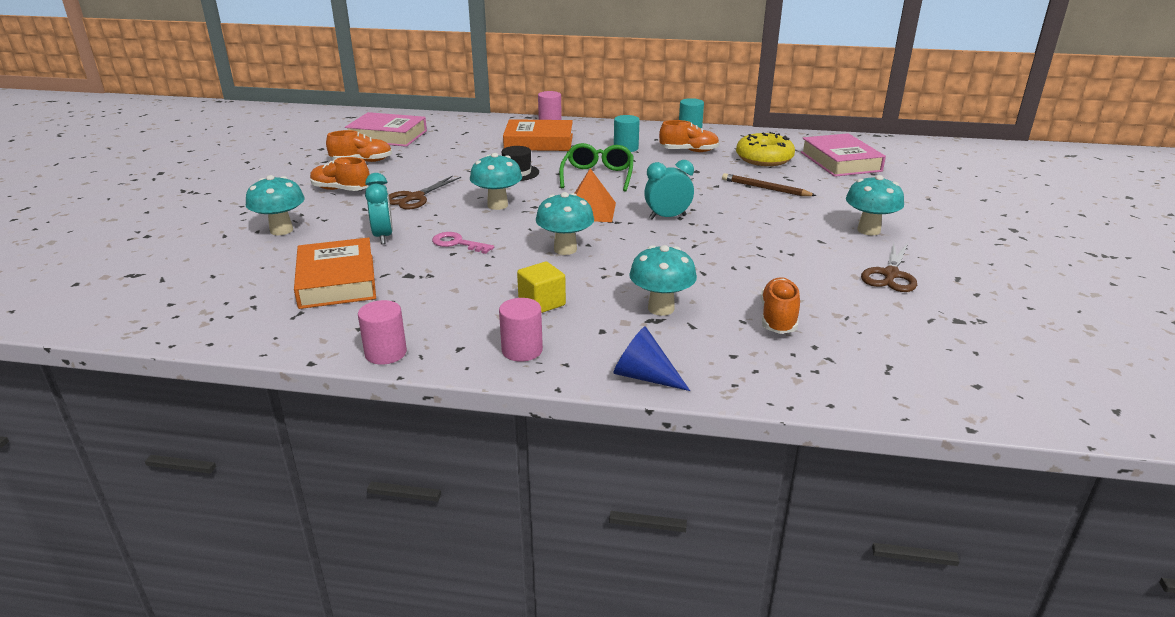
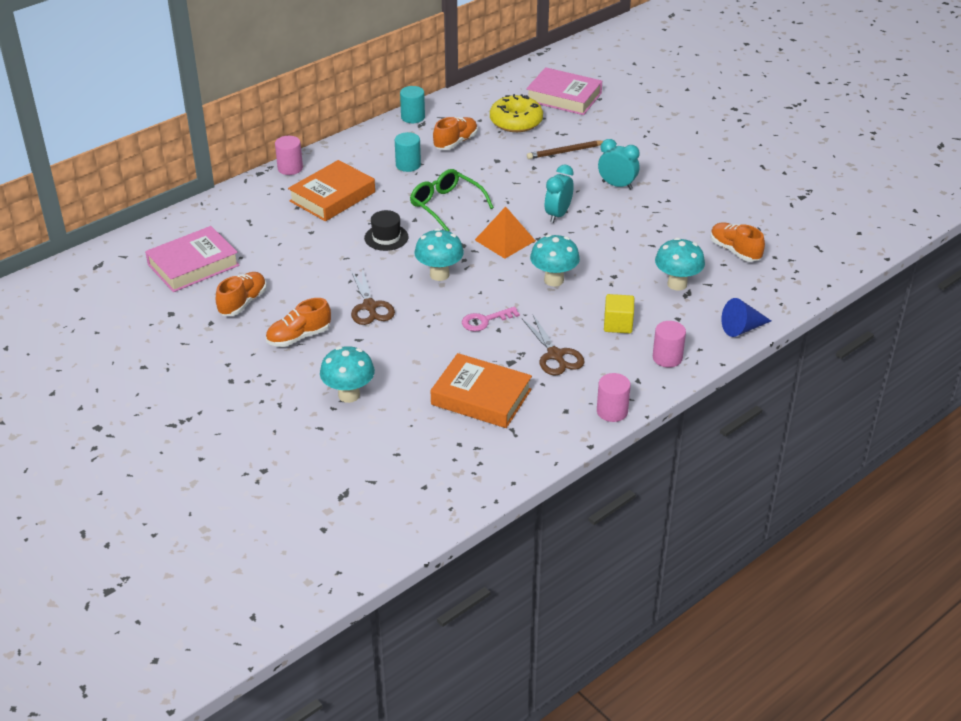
camera: 50 degrees left, 10 degrees up
(383, 236) = (428, 349): turquoise clock -> turquoise clock (617, 185)
(868, 230) = (674, 155): turquoise mushroom -> none
(890, 275) = (733, 184): brown scissors -> brown scissors (555, 355)

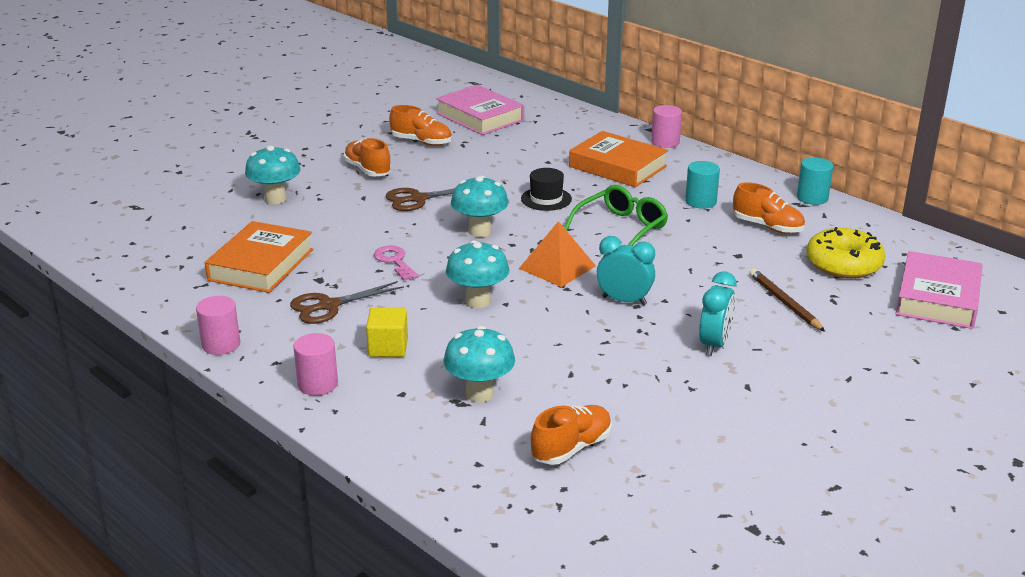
camera: 85 degrees right, 10 degrees down
(742, 328) = (379, 448): blue cone -> none

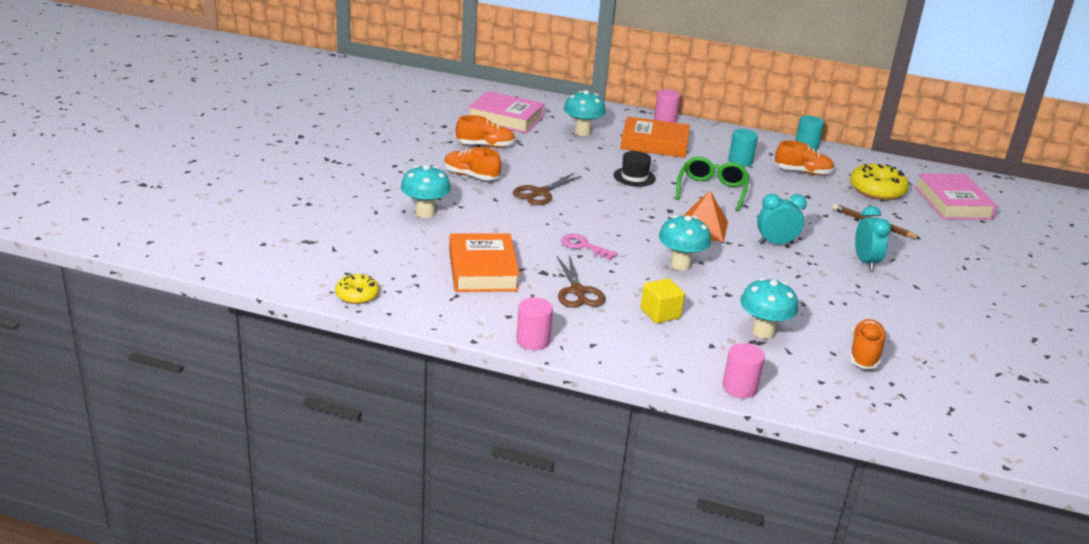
camera: 30 degrees left, 0 degrees up
(114, 265) = (357, 295): none -> yellow donut
(318, 384) = (644, 353): pink cylinder -> pink cylinder (739, 388)
(329, 306) = (577, 291): brown scissors -> brown scissors turned 45 degrees counterclockwise
(480, 231) = (617, 211): turquoise mushroom -> turquoise mushroom (582, 132)

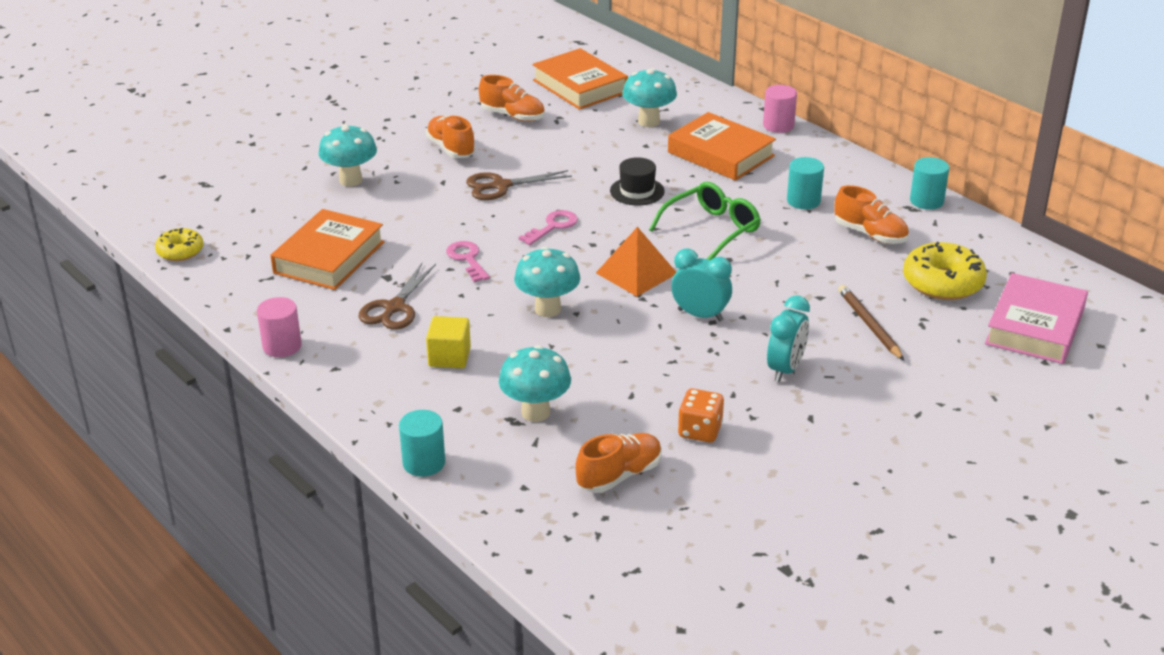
camera: 35 degrees right, 5 degrees up
(506, 118) = (580, 86): pink book -> orange book
(611, 211) = (553, 226): none -> pink key
(739, 388) = (424, 463): pink cylinder -> turquoise cylinder
(870, 313) = (700, 431): none -> orange dice

